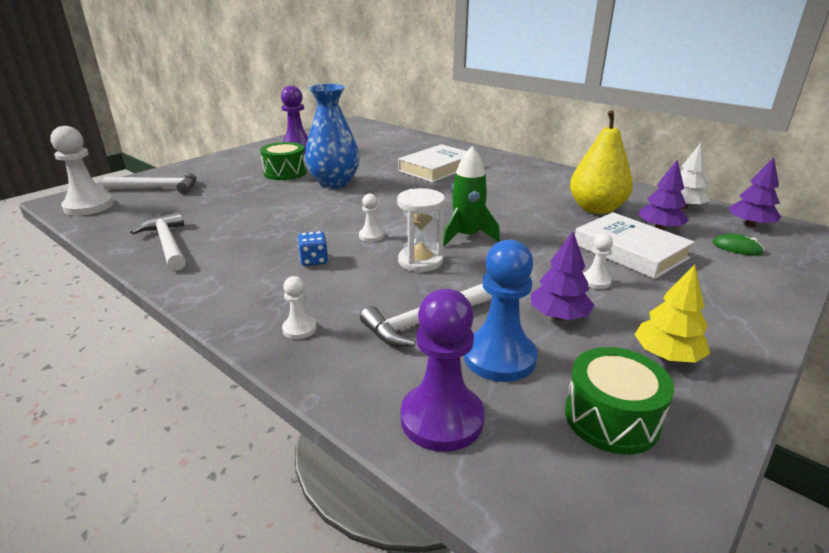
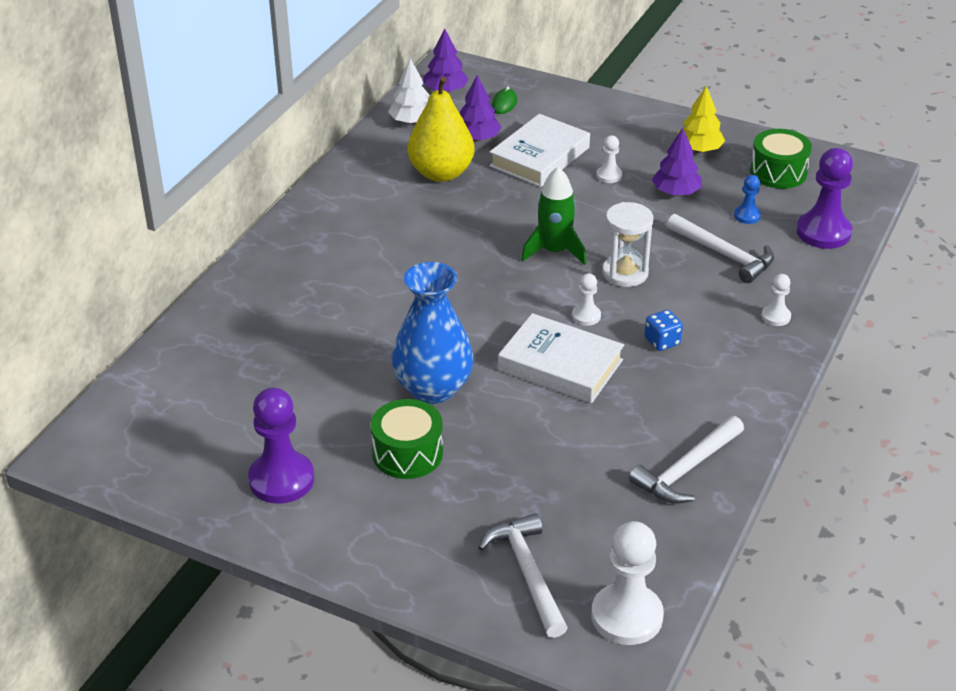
camera: 105 degrees left, 10 degrees up
(437, 168) = (338, 303): white book -> white book (560, 365)
(499, 357) = (747, 216): blue pawn -> blue pawn, size x0.50

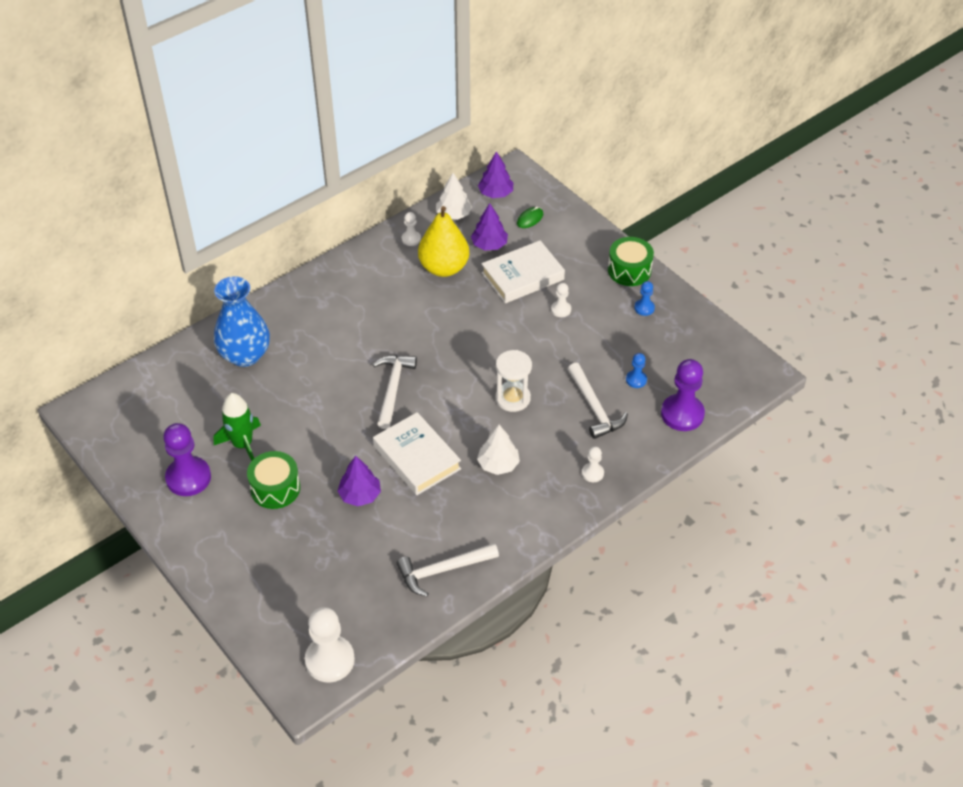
camera: 25 degrees right, 10 degrees up
(433, 388) = (323, 445): blue vase -> blue vase (245, 355)
(528, 573) = (291, 605): white hammer -> white hammer (393, 388)
(554, 251) = (476, 362): green rocket -> green rocket (242, 444)
(586, 316) = (461, 424): white pawn -> white pawn (411, 239)
(662, 341) = (498, 464): blue dice -> white tree
(676, 192) = (599, 341): purple tree -> purple tree (360, 495)
(699, 149) = (644, 308): yellow tree -> blue pawn
(778, 172) = (689, 349): green drum -> green drum (629, 270)

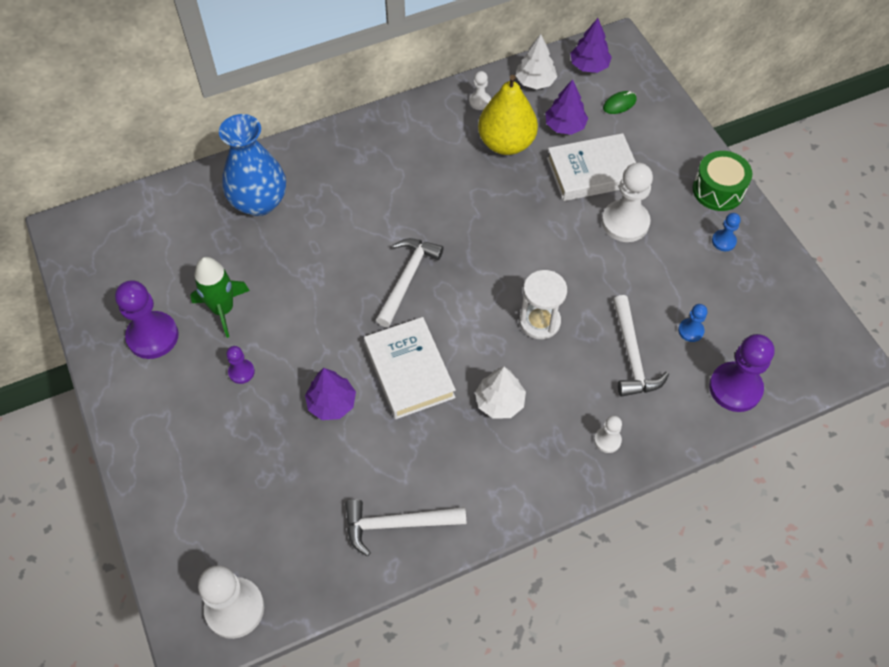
camera: 15 degrees right, 10 degrees up
(275, 488) = (241, 372): green drum -> purple pawn
(561, 309) = (625, 222): white pawn -> white pawn, size x2.00

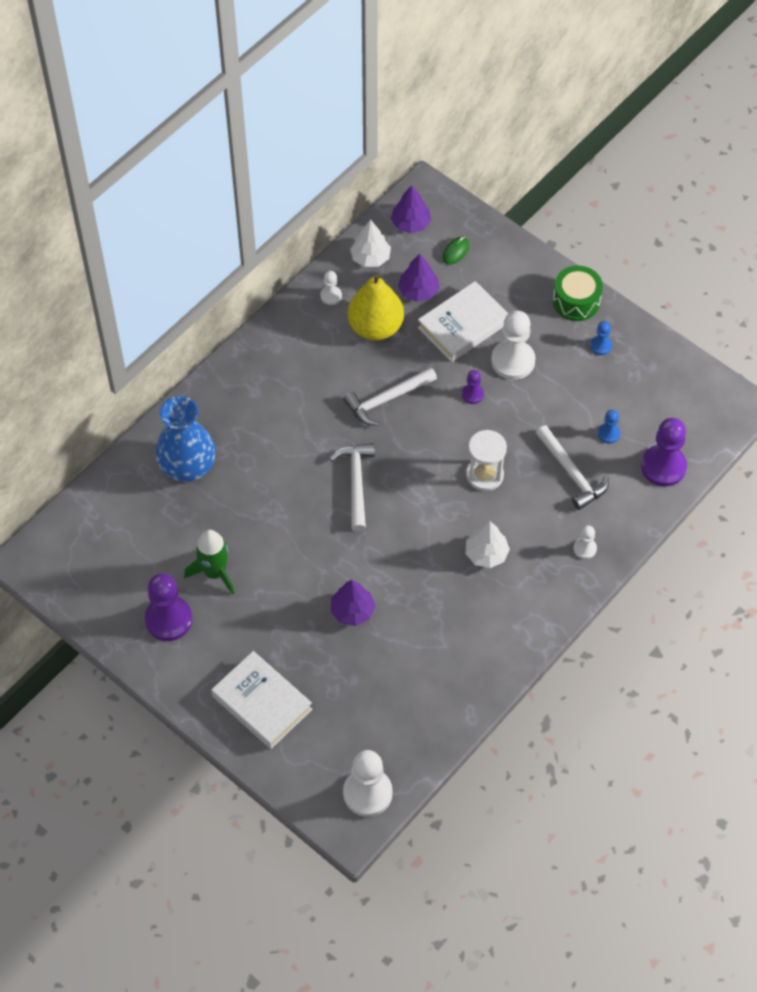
camera: 25 degrees left, 0 degrees up
(241, 372) = (263, 617): purple pawn -> purple pawn (472, 394)
(397, 524) = (456, 680): white hammer -> white hammer (386, 399)
(409, 371) = (400, 559): white book -> white book (262, 703)

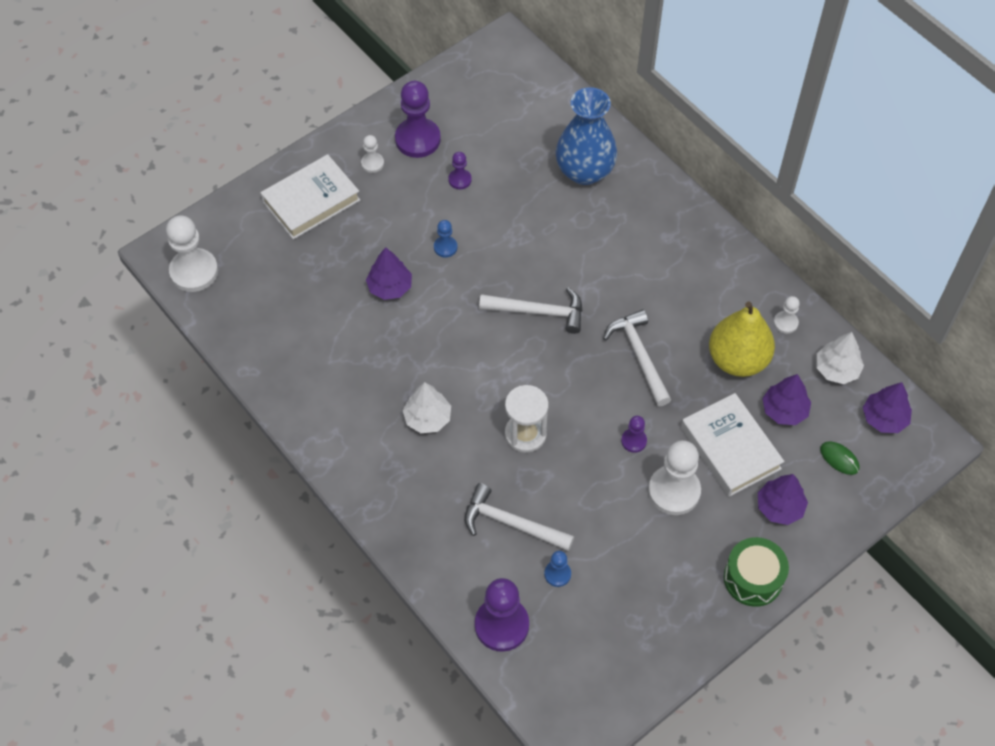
camera: 100 degrees right, 0 degrees up
(214, 572) = (460, 180): green rocket -> purple pawn
(509, 288) = (779, 507): none -> purple tree
(572, 473) = (511, 523): white hammer -> white hammer turned 45 degrees clockwise
(585, 549) = (412, 516): white pawn -> white pawn (372, 163)
(601, 346) = (683, 592): blue pawn -> blue pawn (445, 247)

